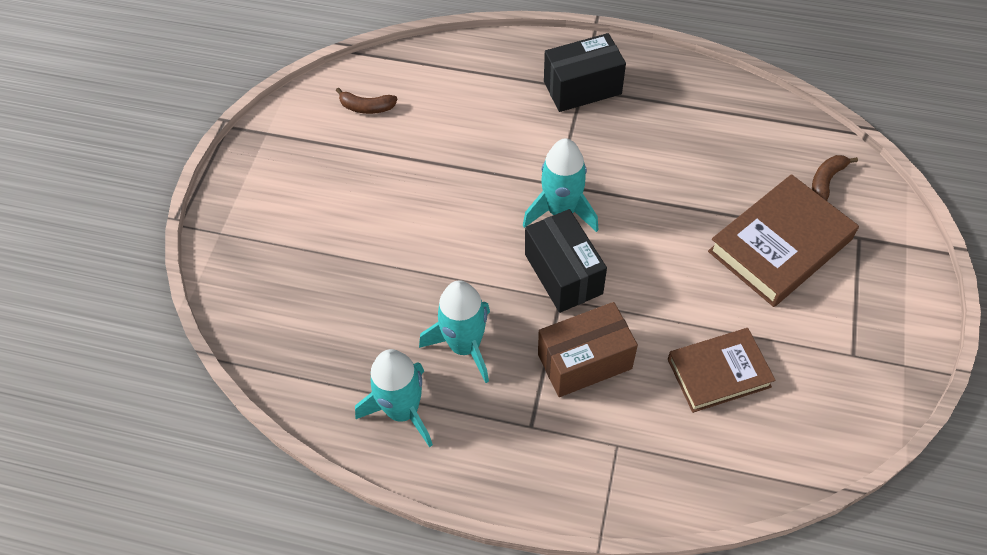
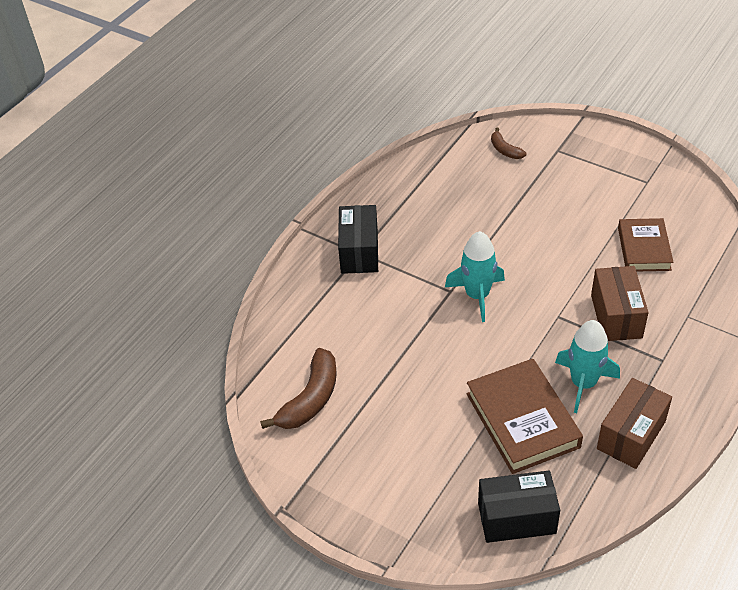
camera: 70 degrees left, 10 degrees down
(367, 107) = (310, 399): brown banana -> brown banana, size x1.82
(403, 410) = (631, 435): turquoise rocket -> brown box
(563, 274) = (536, 309): black box -> black box (516, 518)
(780, 245) = (551, 188): brown book -> brown book (522, 420)

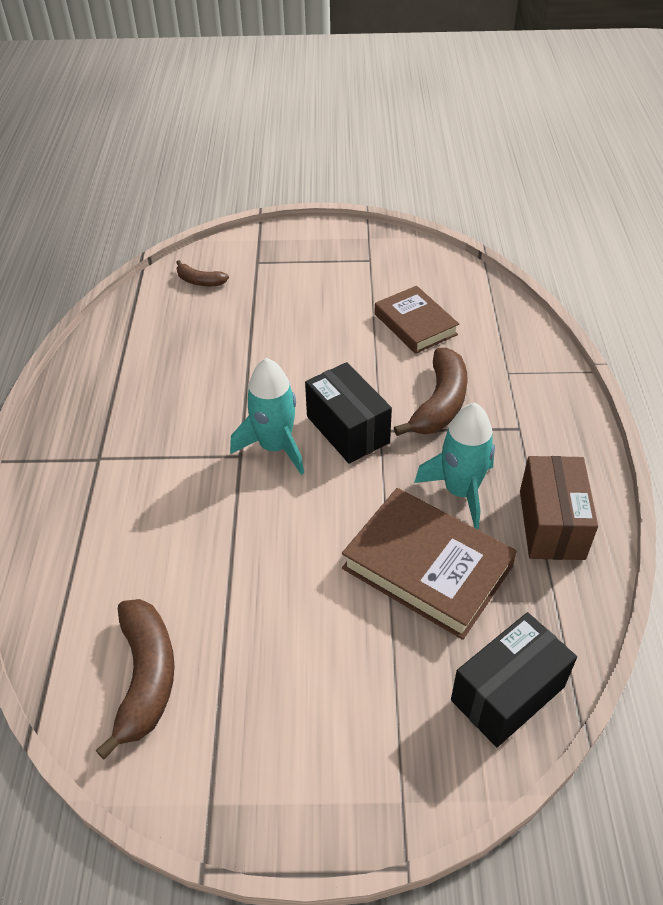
camera: 35 degrees left, 0 degrees up
(359, 252) = (97, 457): black box -> black box (347, 429)
(616, 316) = (440, 403): brown box -> brown banana

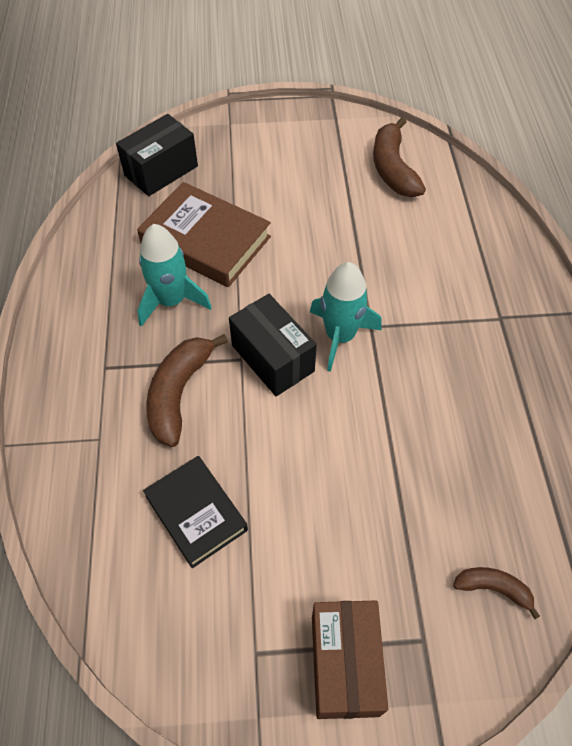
camera: 175 degrees right, 10 degrees up
(415, 324) = (196, 513): brown book -> black book
(551, 524) = (101, 276): brown box -> brown box (344, 664)

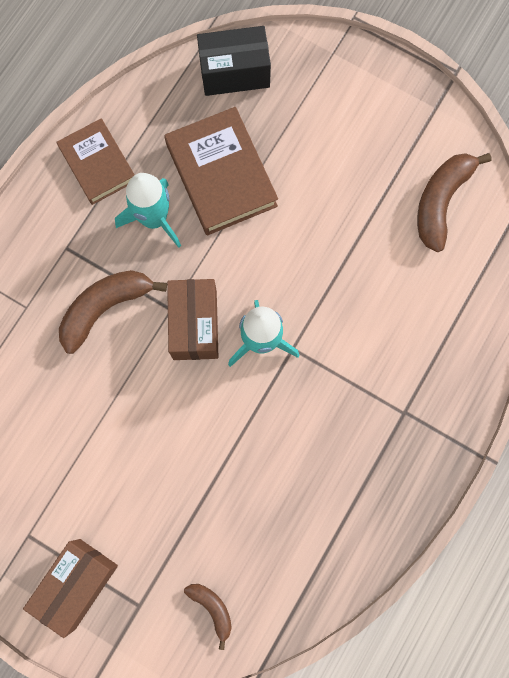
camera: 35 degrees right, 20 degrees up
(88, 289) = (97, 164): none -> brown book
(196, 513) = (55, 413): black book -> none
(273, 358) = (195, 325): black box -> brown box

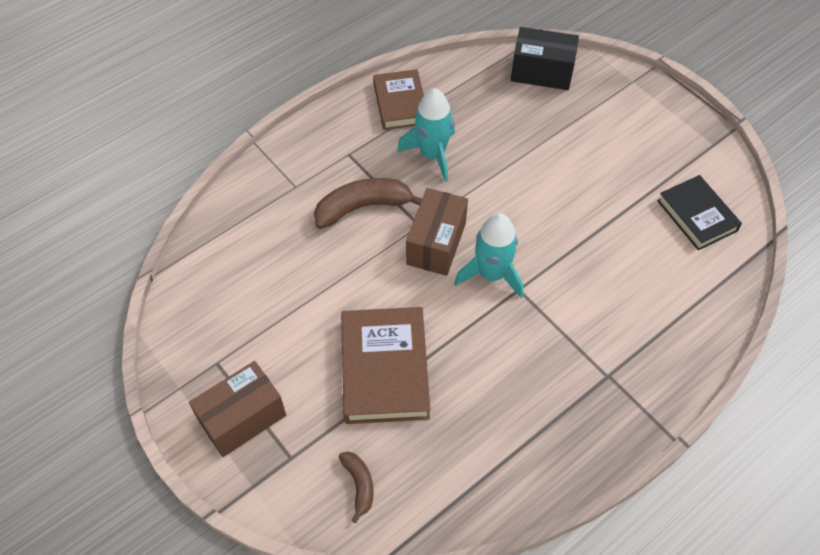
camera: 20 degrees right, 20 degrees down
(221, 175) = (503, 140): brown book -> brown book (384, 369)
(441, 202) = (697, 216): brown banana -> black book

